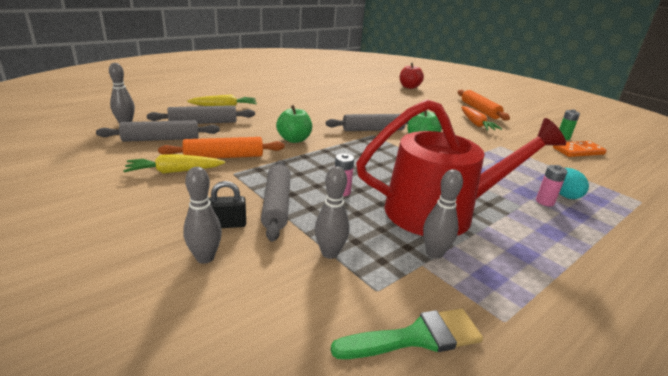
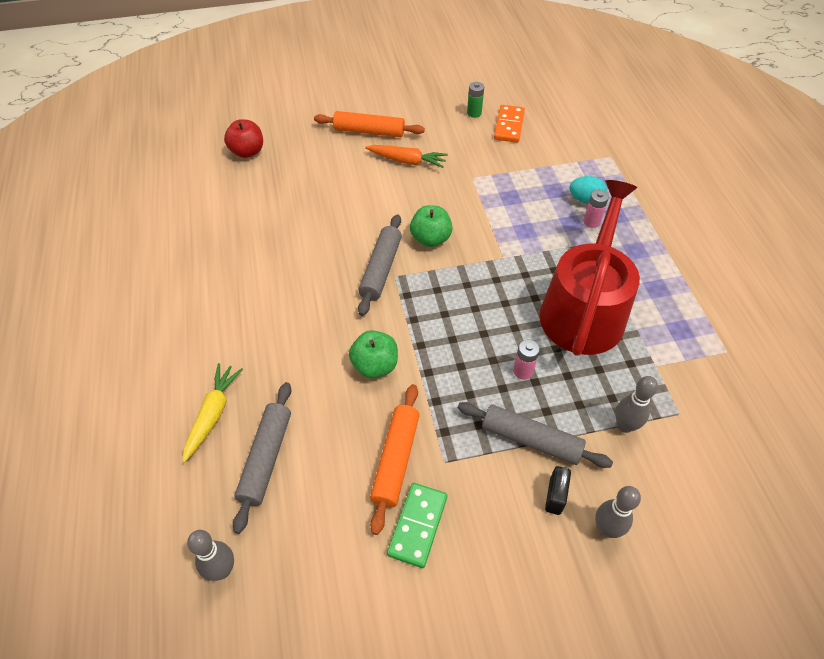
camera: 60 degrees left, 25 degrees up
(161, 139) = (306, 526): grey rolling pin -> none
(175, 171) = (417, 525): yellow carrot -> green domino
(416, 337) = (731, 412): green brush -> none
(434, 253) = (644, 349): grey bowling pin -> none

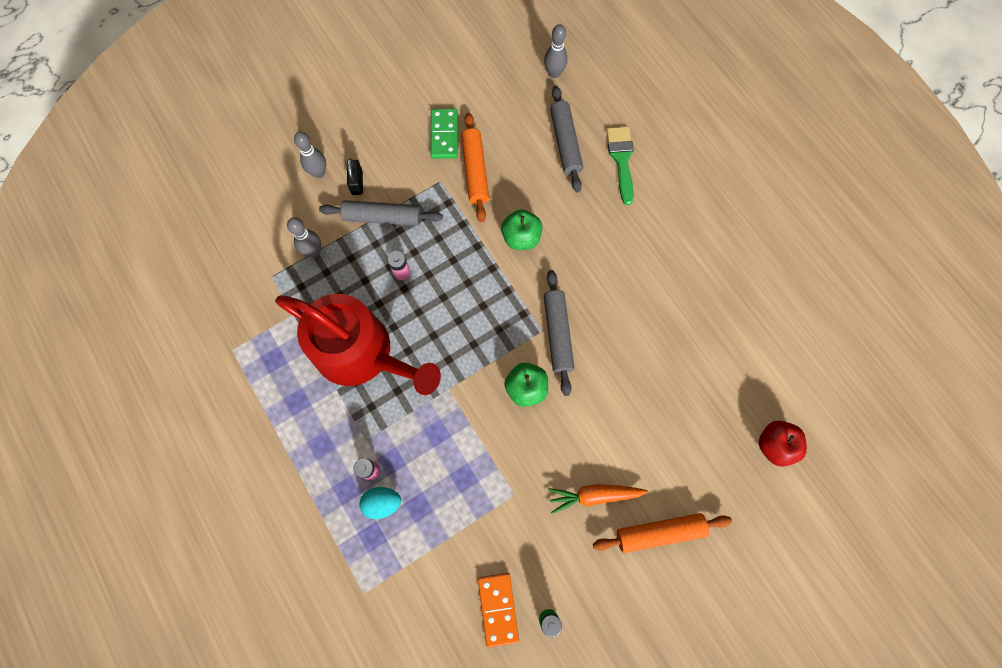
camera: 160 degrees right, 20 degrees up
(213, 414) = (621, 160): yellow carrot -> green brush
(584, 309) = (361, 353): red watering can -> red watering can turned 60 degrees counterclockwise

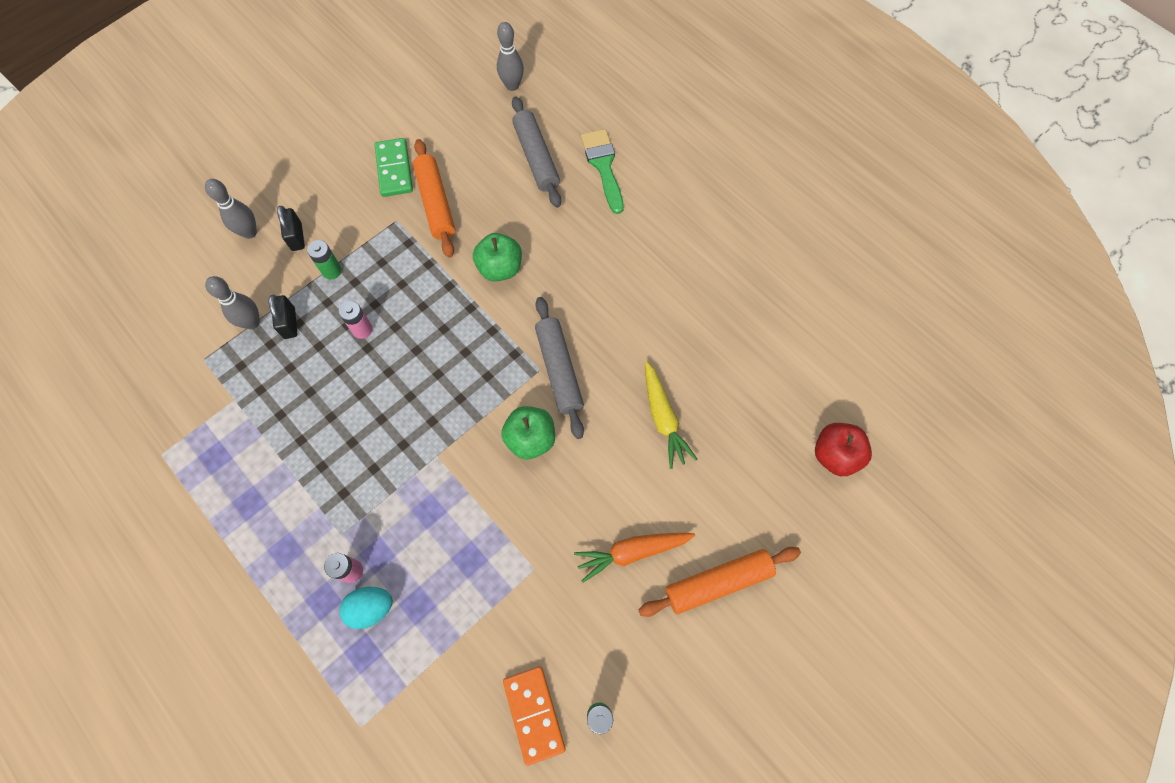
camera: 10 degrees left, 5 degrees down
(343, 257) = (289, 323): none -> black padlock
(361, 353) = (323, 431): red watering can -> none
(382, 217) = (332, 271): grey rolling pin -> green battery
(637, 389) = (663, 418): none -> yellow carrot

